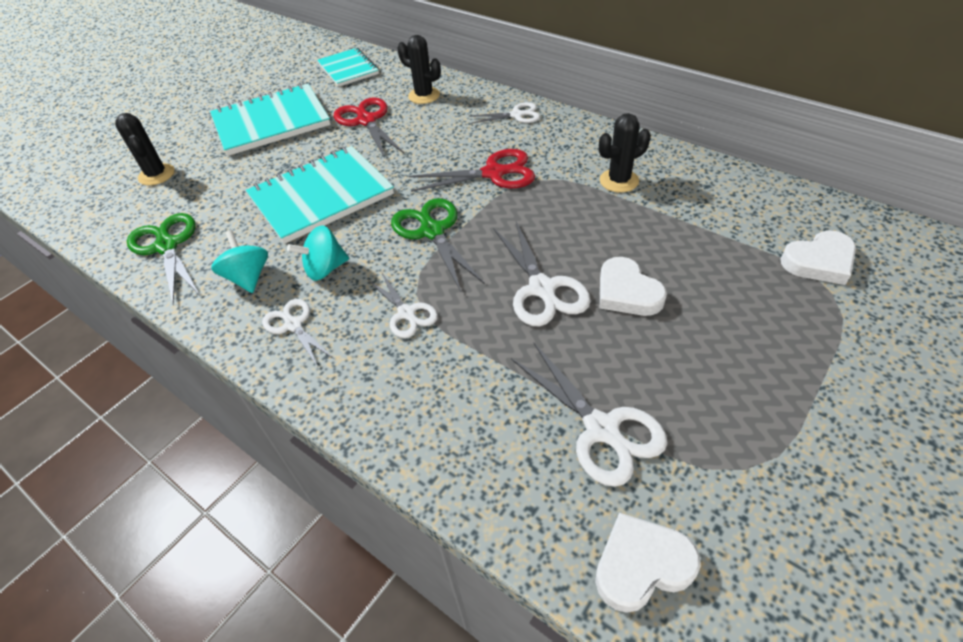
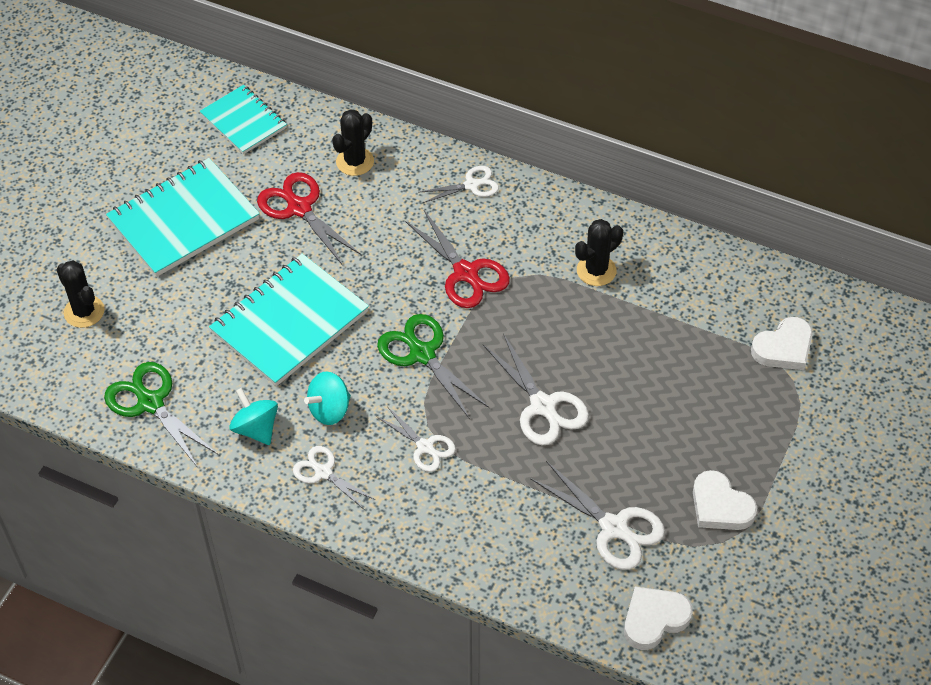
camera: 15 degrees left, 5 degrees up
(424, 96) = (355, 162): black cactus -> black cactus turned 75 degrees counterclockwise
(493, 173) = (465, 273): red scissors -> red scissors turned 75 degrees clockwise
(627, 292) = (619, 400): white heart -> white heart (720, 506)

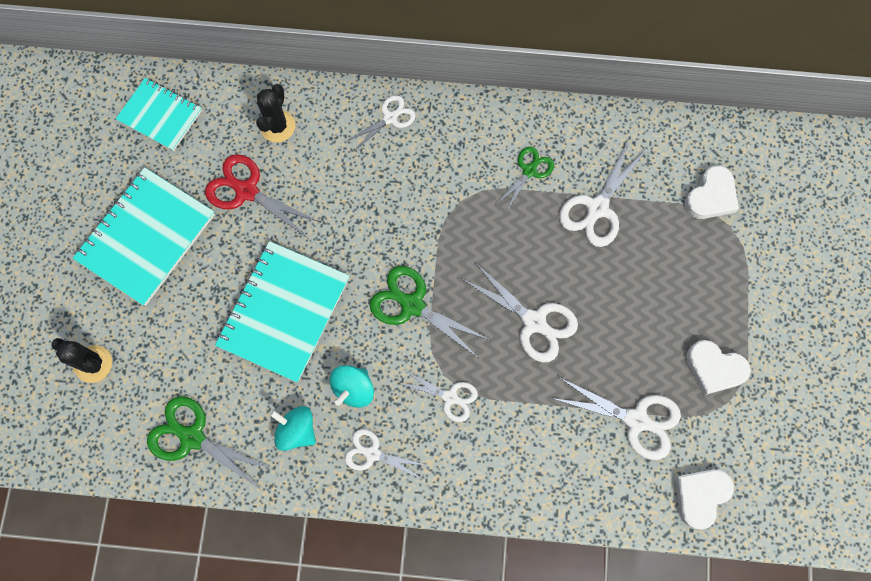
camera: 20 degrees left, 20 degrees up
(465, 273) = (419, 210): red scissors -> none
(596, 270) = (529, 171): black cactus -> green scissors
(654, 324) = (597, 208): none -> white scissors

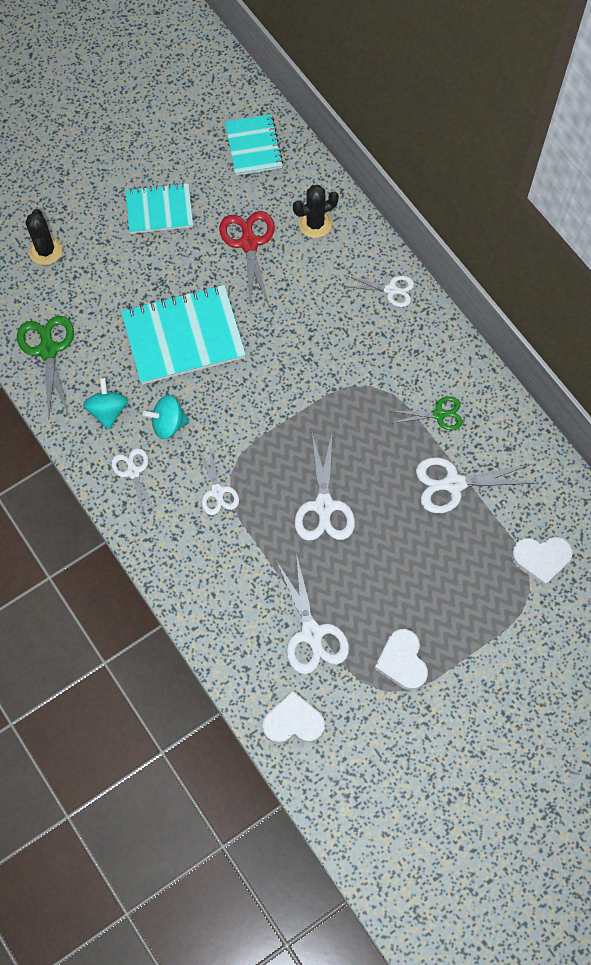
camera: 50 degrees right, 5 degrees down
(146, 237) = (159, 210): turquoise notebook -> turquoise notebook, size x0.62
(412, 305) = (263, 415): green scissors -> none

